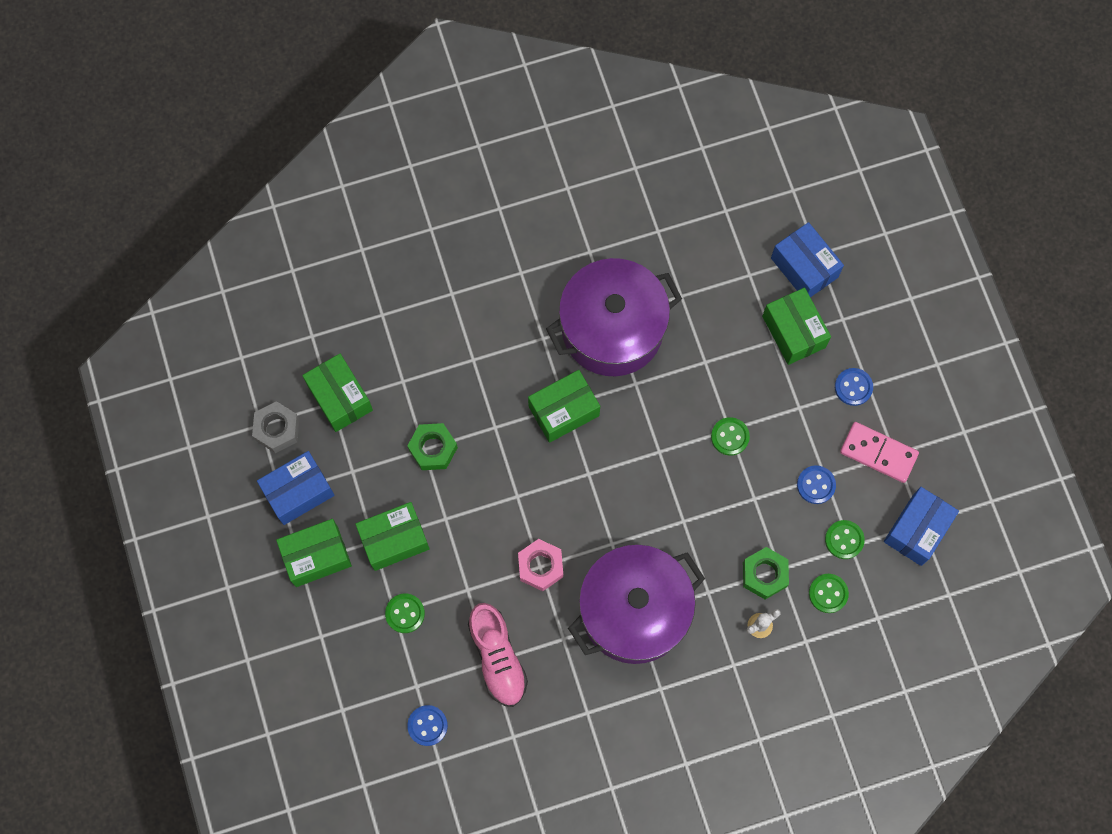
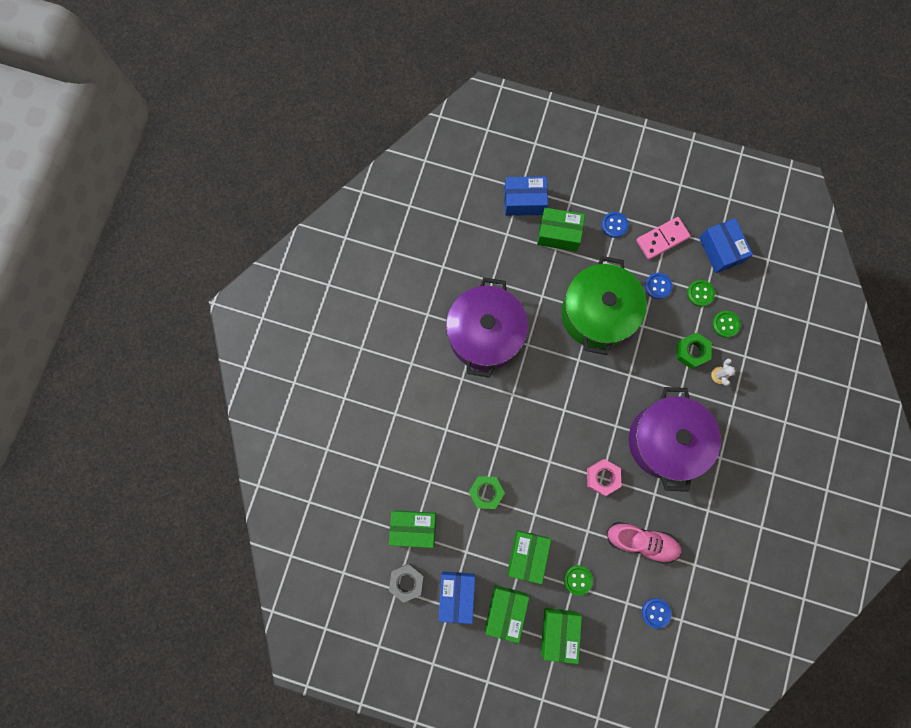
camera: 55 degrees left, 5 degrees up
(564, 411) = (516, 398): green box -> green box (559, 632)
(730, 437) = (597, 313): green button -> green pot

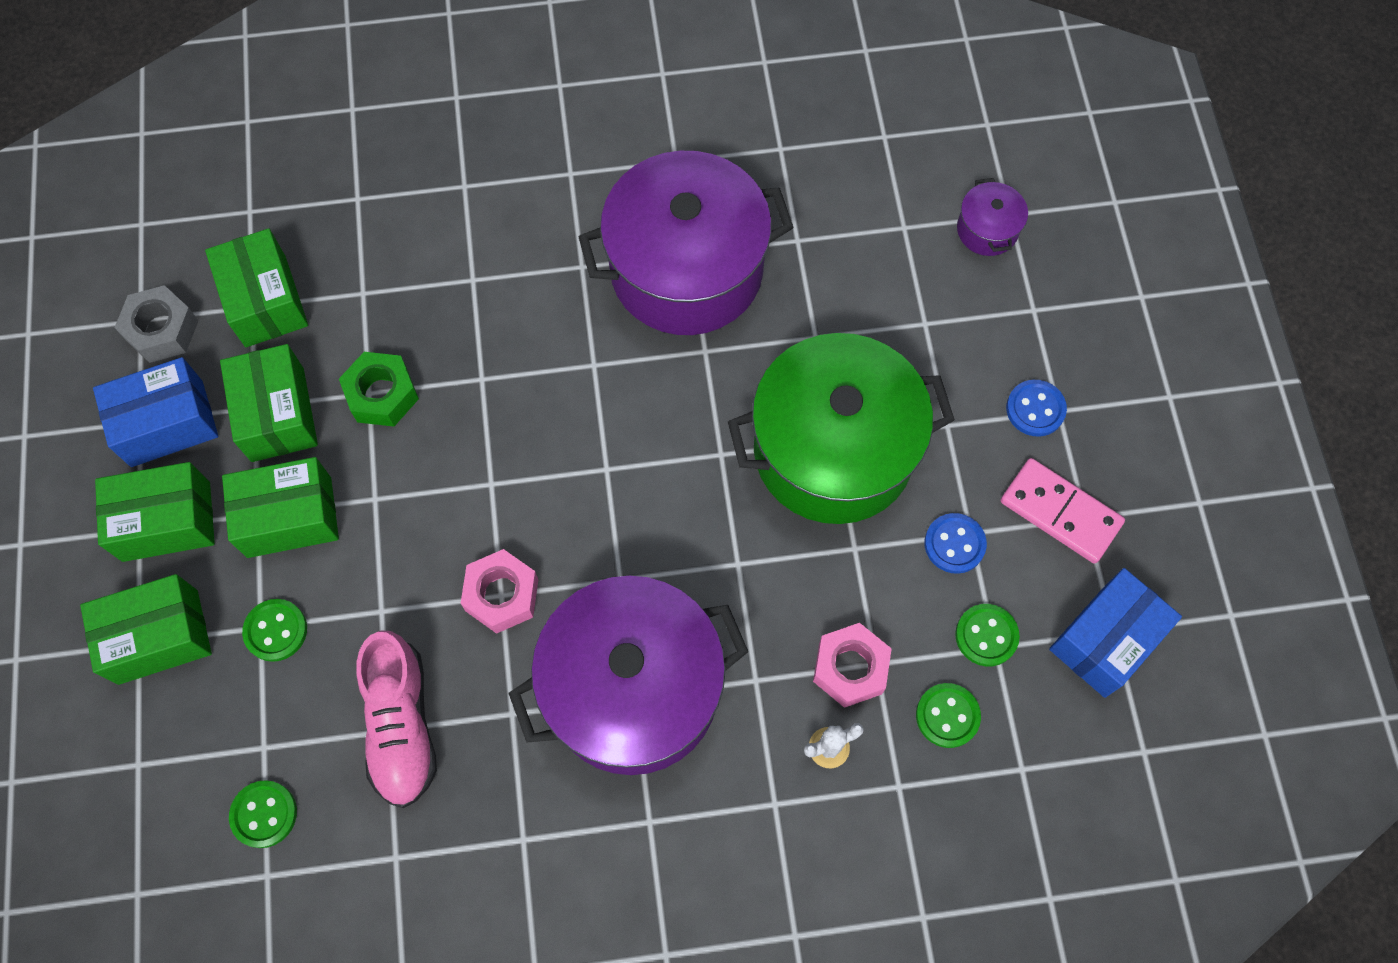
camera: 65 degrees right, 10 degrees down
(524, 201) = (987, 230): blue box -> purple pot
(558, 234) = (957, 316): green box -> green box (278, 414)
(656, 612) = (264, 814): blue button -> green button
(691, 352) = (850, 668): green nut -> pink nut

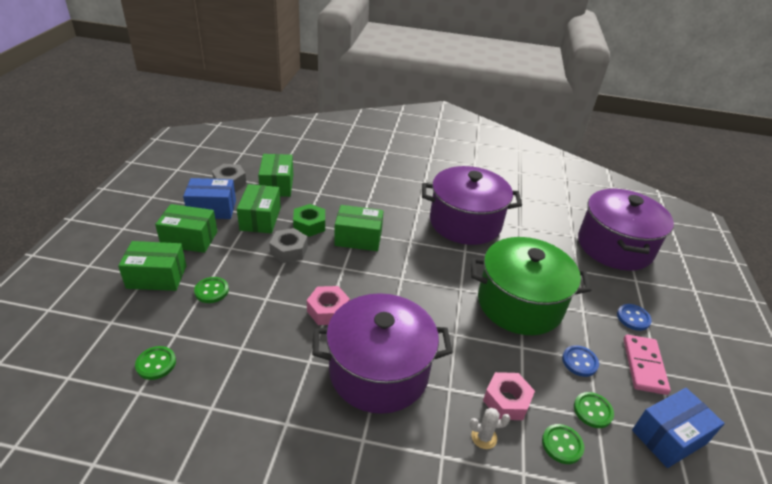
camera: 15 degrees right, 30 degrees down
(289, 517) = (244, 253): green box -> green box (358, 238)
(371, 478) = (289, 250): none -> grey nut
(401, 725) = (249, 348): pink shoe -> none
(987, 230) = (614, 246): purple pot -> purple pot, size x2.44
(1060, 512) = (644, 366): pink domino -> pink domino turned 45 degrees clockwise

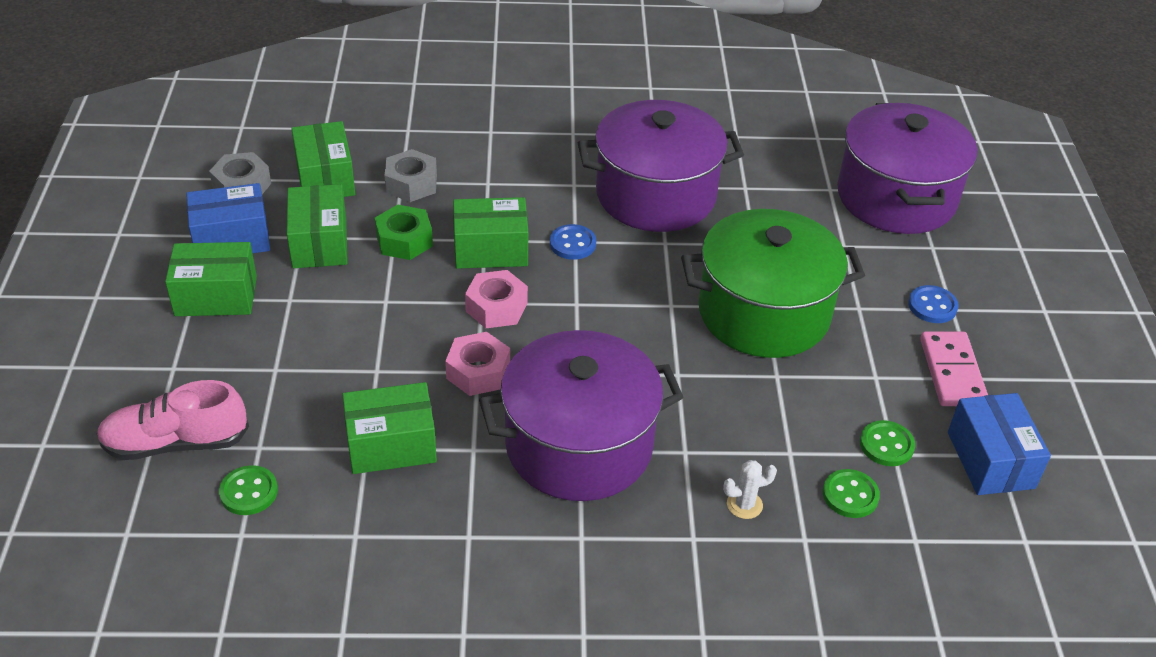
camera: 10 degrees left, 5 degrees up
(126, 323) = (176, 443): none -> pink shoe
(157, 277) = (190, 366): green box -> green box (391, 445)
(211, 291) = (287, 373): green button -> none
(289, 250) = (385, 288): grey nut -> grey nut (411, 184)
(506, 401) = (767, 453): pink nut -> pink nut (496, 307)
(579, 362) = (861, 382): blue button -> blue button (572, 244)
(669, 437) = (990, 460): blue box -> blue box turned 60 degrees counterclockwise

